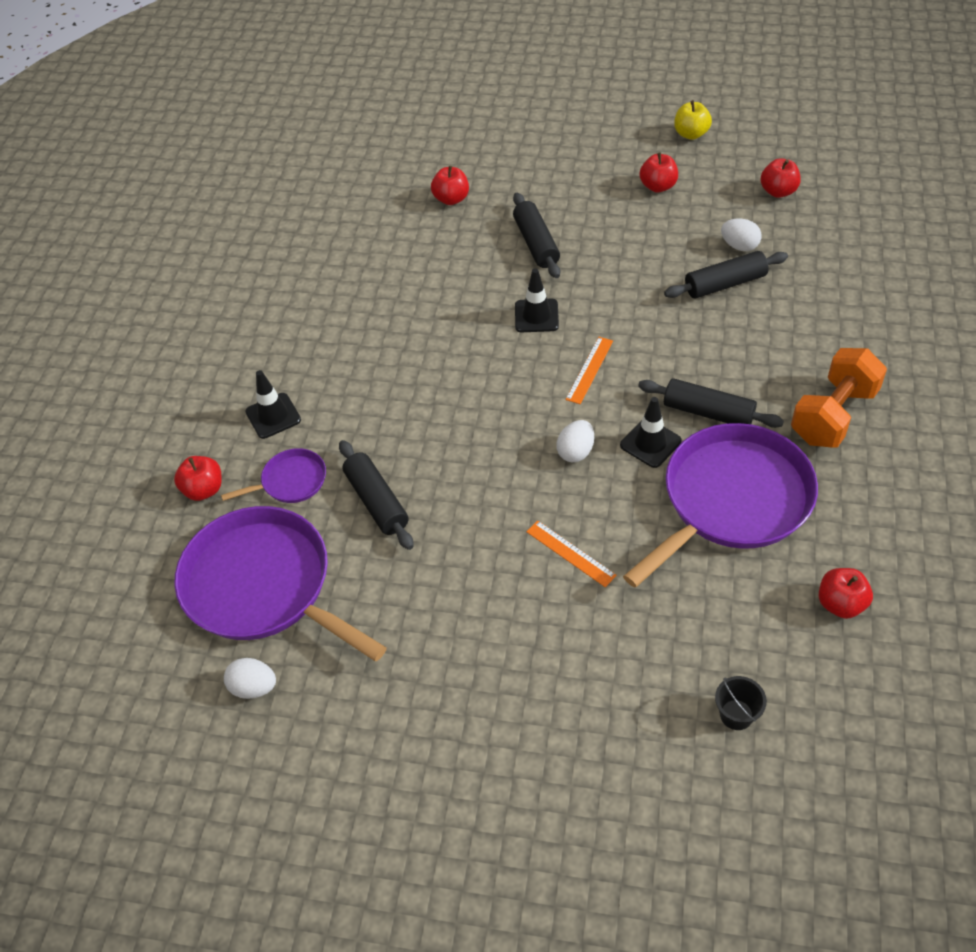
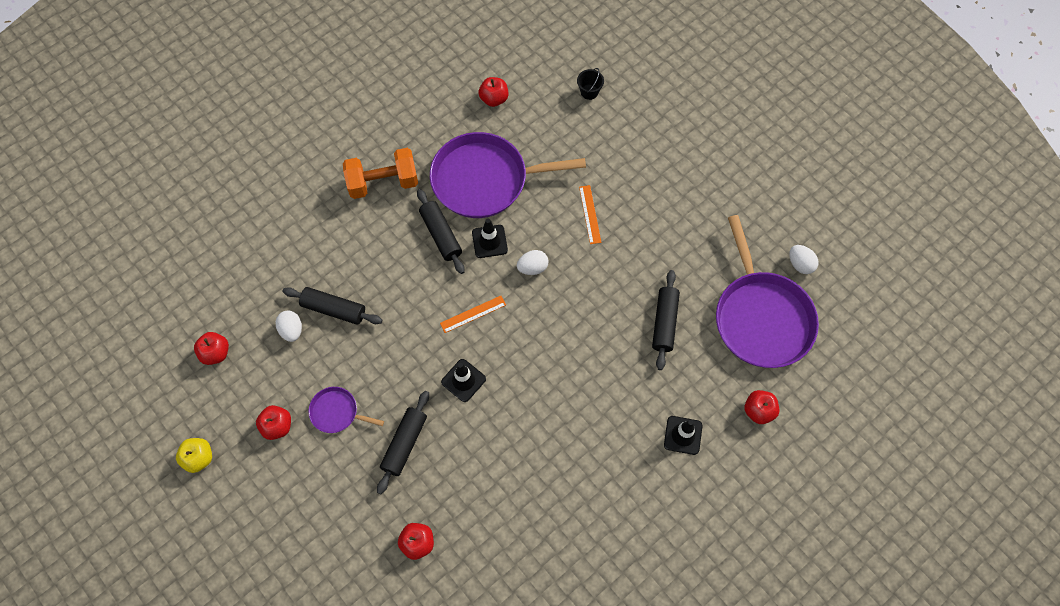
camera: 145 degrees left, 15 degrees up
(290, 481) = (703, 375): purple pan -> purple pan (337, 412)

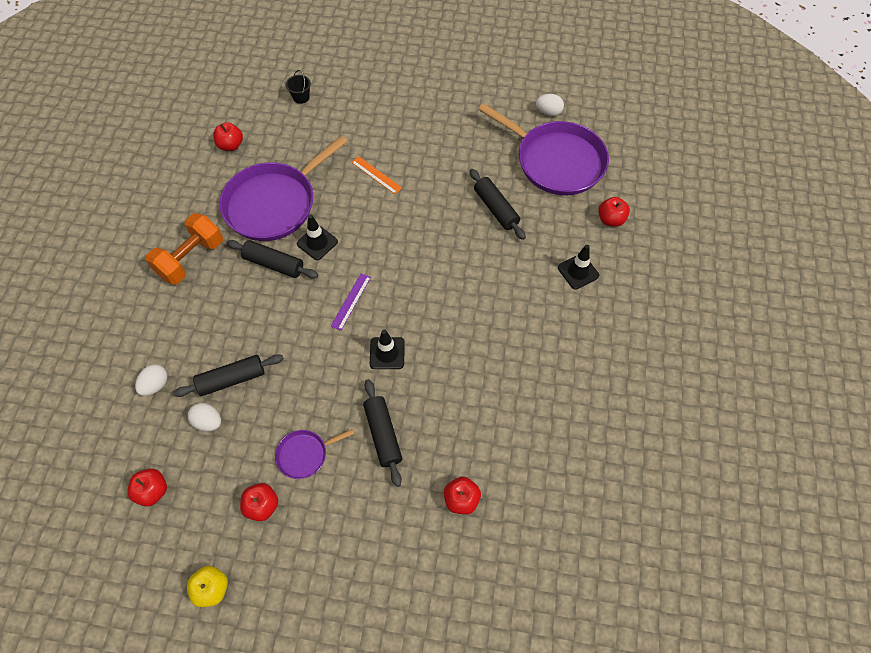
camera: 40 degrees left, 5 degrees down
(473, 314) = (351, 301): orange ruler -> purple ruler
(532, 268) = (367, 238): white egg -> white egg (155, 385)

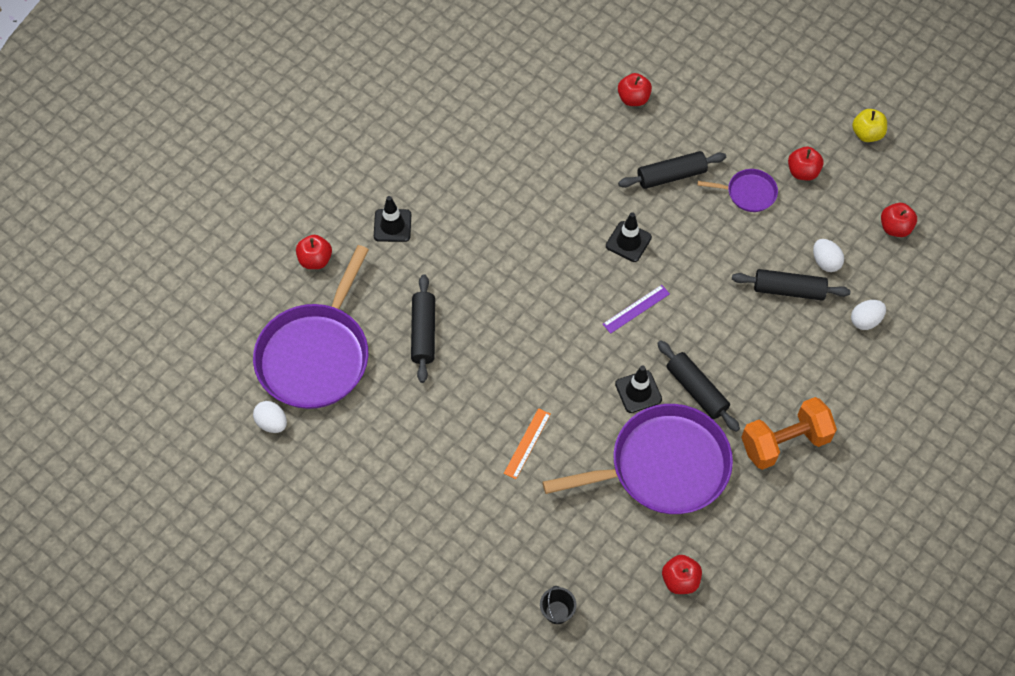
camera: 150 degrees left, 0 degrees up
(376, 175) = (527, 443): orange ruler -> orange ruler turned 45 degrees clockwise
(383, 434) = (671, 176): black rolling pin -> black rolling pin turned 60 degrees clockwise
(556, 161) = (316, 355): purple pan -> purple pan turned 135 degrees counterclockwise

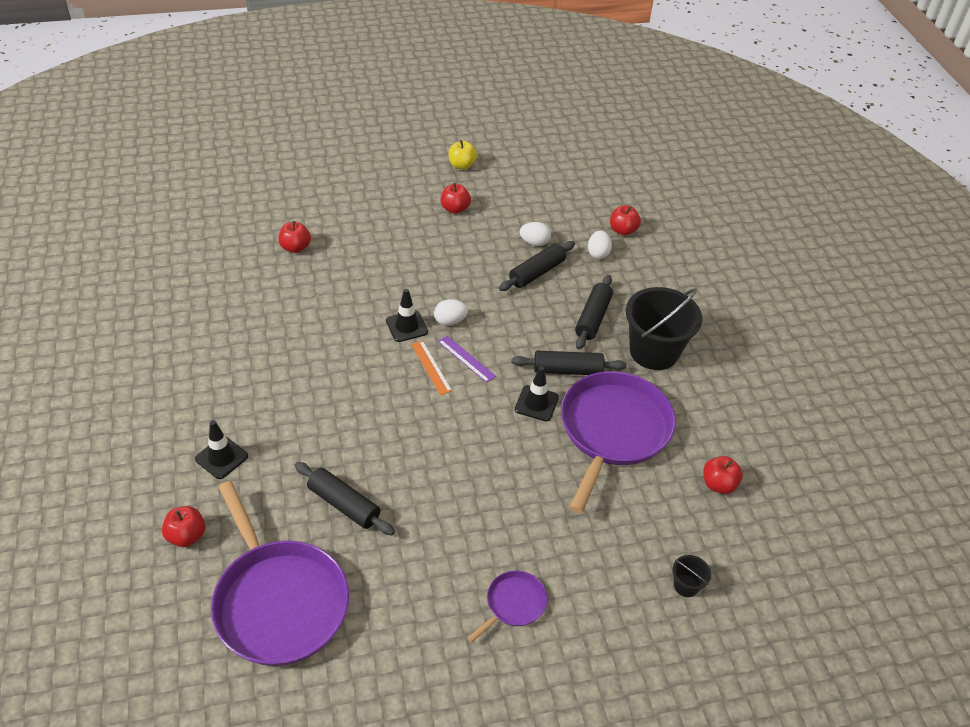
camera: 55 degrees left, 15 degrees down
(272, 423) = (308, 688): white egg -> white egg (450, 321)
(527, 443) = (515, 502): orange ruler -> orange ruler (431, 367)
(636, 309) = (466, 359): purple ruler -> purple ruler turned 45 degrees counterclockwise
(671, 176) = (381, 270): black rolling pin -> black rolling pin (593, 318)
(748, 193) = (440, 243): purple pan -> purple pan (513, 604)
(785, 442) = (654, 351): orange dumbbell -> black bucket
(895, 228) = (544, 197): red apple -> red apple (623, 230)

